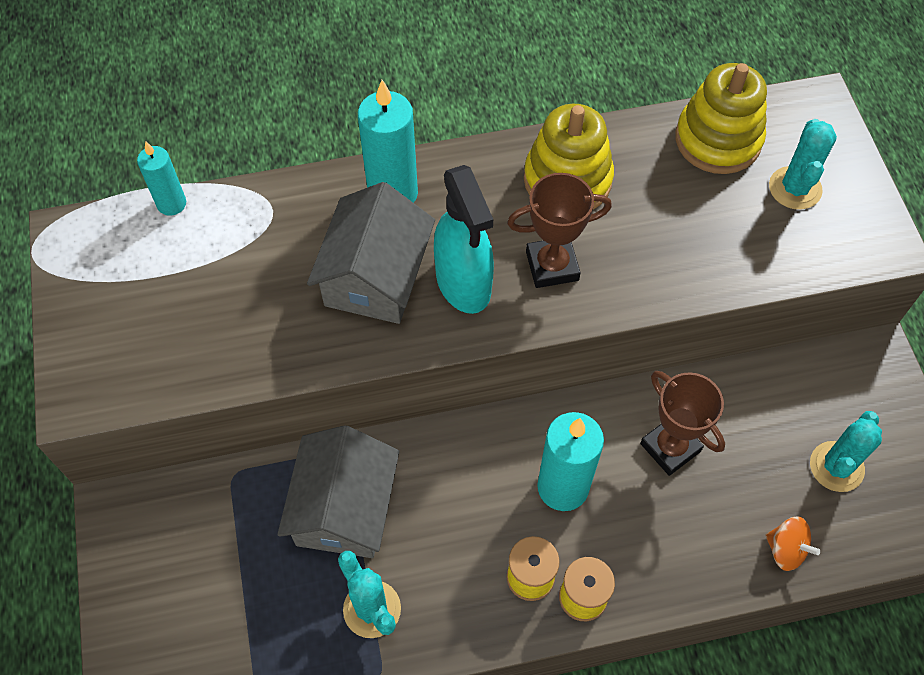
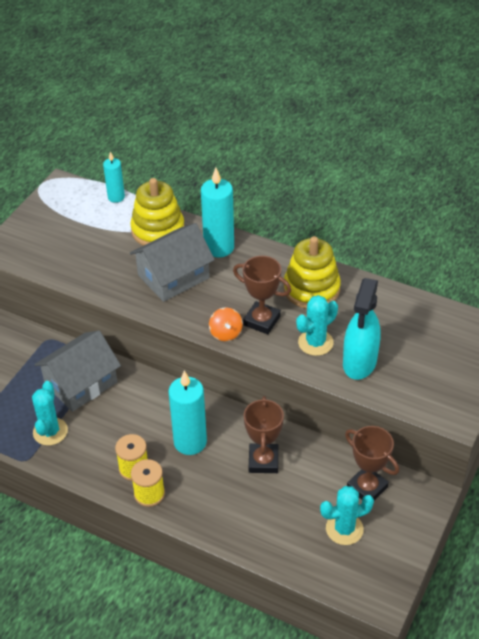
camera: 40 degrees right, 15 degrees down
(463, 283) = (211, 303): turquoise spray bottle -> turquoise spray bottle (359, 363)
(718, 140) = (414, 316): yellow stacking toy -> yellow stacking toy (158, 230)
(785, 549) = (273, 545): orange spinning top -> orange spinning top (226, 333)
(795, 188) = (432, 361): turquoise cactus -> turquoise cactus (315, 342)
(810, 395) = (367, 488): none -> brown trophy

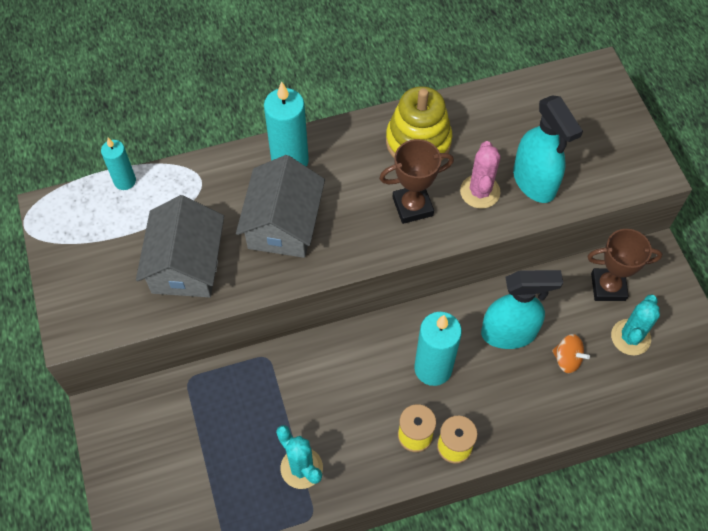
camera: 45 degrees left, 15 degrees up
(81, 383) = (273, 396): grey house -> grey house (186, 264)
(158, 230) = (210, 186): yellow stacking toy -> none
(226, 333) = (396, 244): orange spinning top -> orange spinning top (567, 359)
(263, 461) = (509, 333): brown trophy -> turquoise spray bottle
(315, 342) = (480, 192): turquoise cactus -> pink cactus

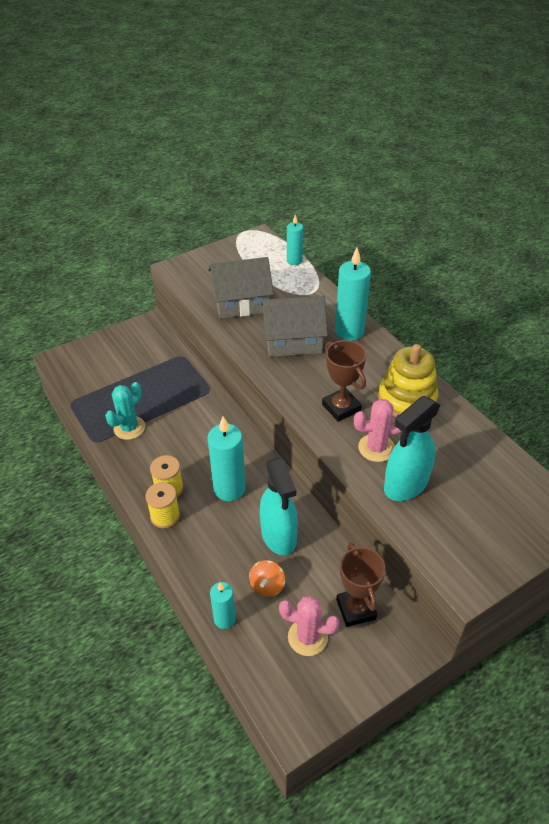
camera: 75 degrees right, 15 degrees down
(598, 409) = (224, 619): none -> turquoise candle
(630, 337) = (307, 637): turquoise cactus -> pink cactus

